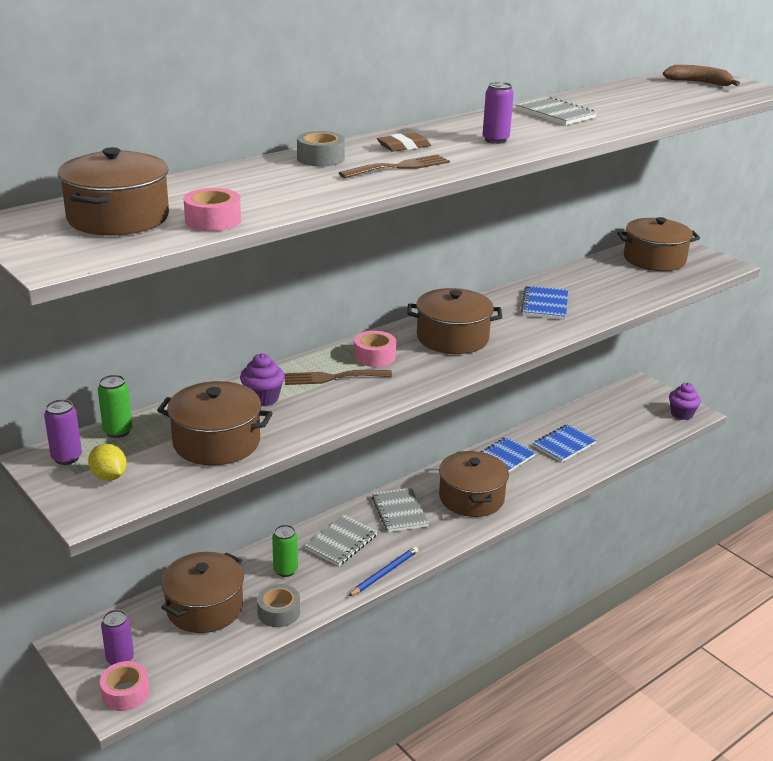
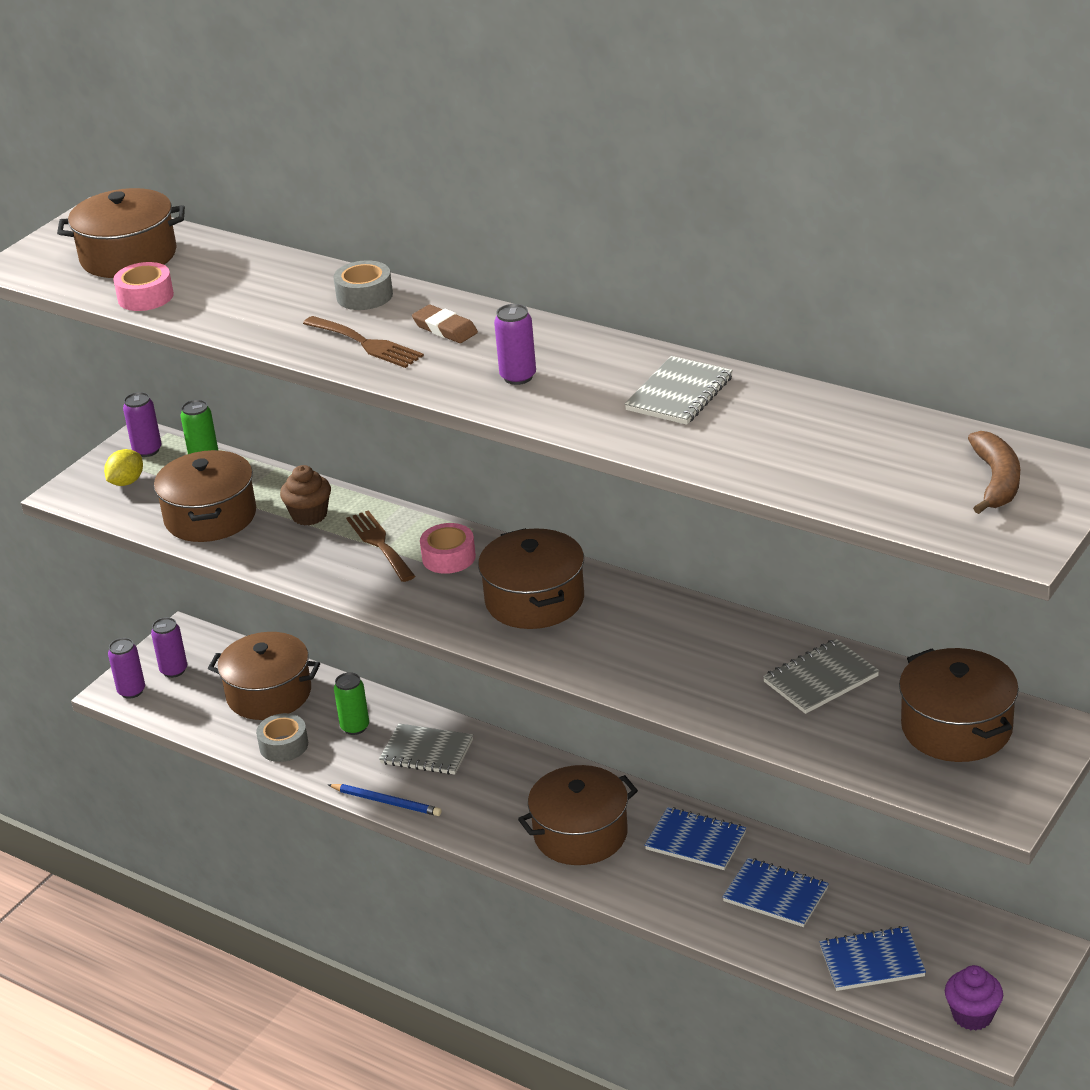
camera: 75 degrees right, 5 degrees up
(125, 693) = (131, 691): pink tape -> purple can
(263, 398) = (309, 515): purple cupcake -> brown cupcake
(399, 512) = (513, 780): grey notebook -> grey notebook (820, 679)
(544, 305) = (691, 652): blue notebook -> blue notebook (872, 961)

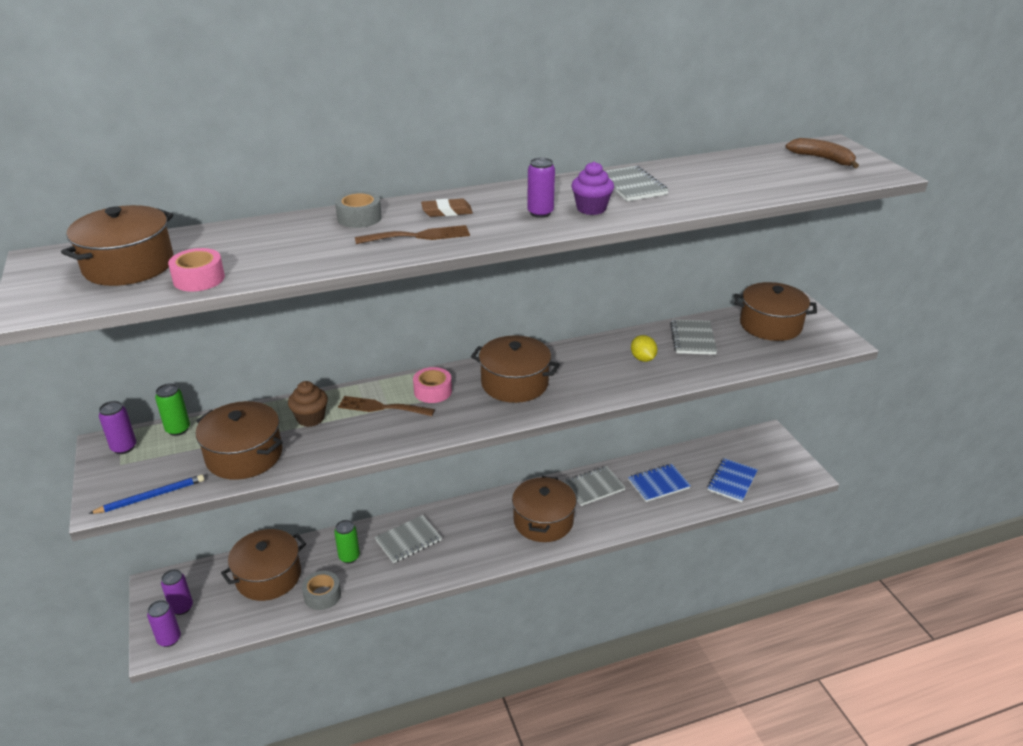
camera: 55 degrees left, 0 degrees up
(126, 482) = (141, 472): yellow lemon -> yellow lemon (642, 359)
(386, 802) = (428, 579): blue pencil -> blue pencil (151, 496)
(695, 841) = (593, 487): blue notebook -> grey notebook
(972, 1015) = (793, 473): purple cupcake -> purple cupcake (591, 208)

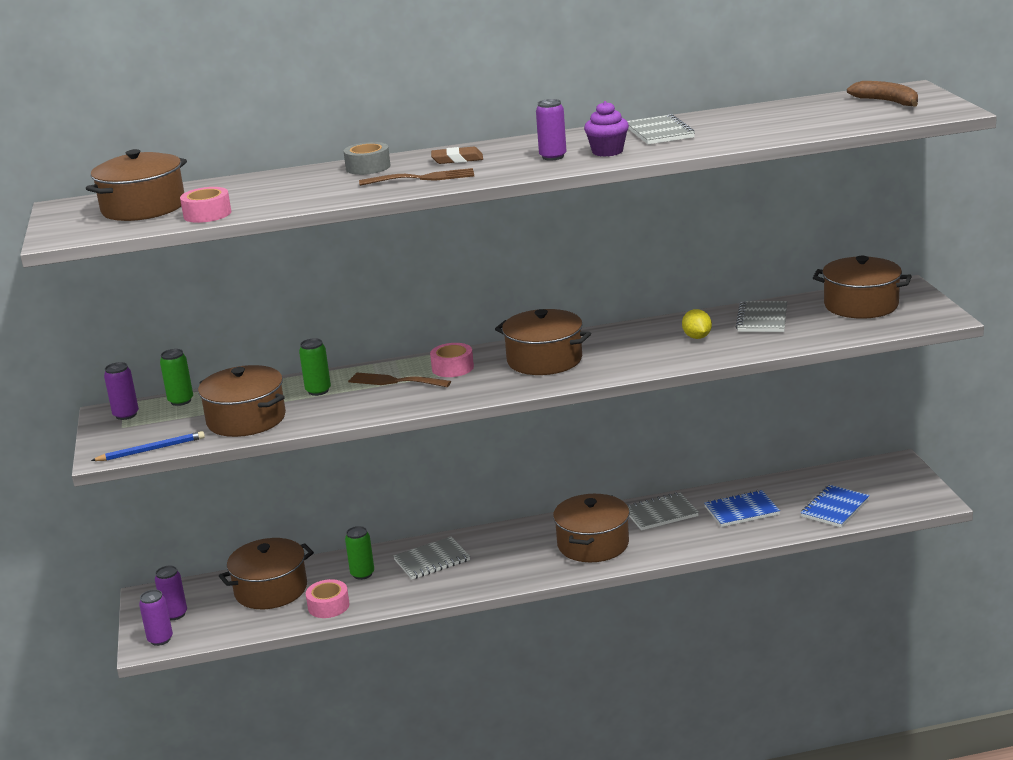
camera: 10 degrees right, 10 degrees down
(310, 418) = (318, 391): brown cupcake -> green can
(322, 595) = (328, 606): grey tape -> pink tape

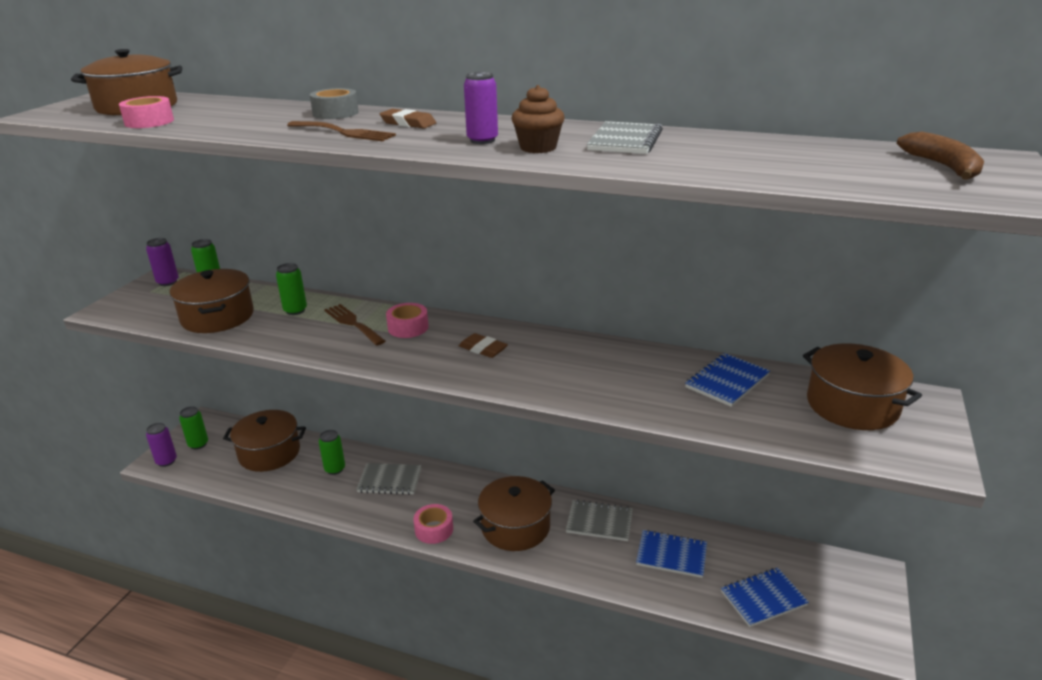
camera: 30 degrees right, 5 degrees up
(151, 450) = (130, 318): blue pencil -> none
(175, 614) = (198, 444): purple can -> green can
(328, 606) = (283, 487): pink tape -> pink tape (434, 529)
(544, 360) = (483, 349): brown pot -> brown eraser
(607, 152) = (538, 148): purple cupcake -> brown cupcake
(697, 337) = (640, 378): yellow lemon -> none
(762, 319) = (727, 381): grey notebook -> blue notebook

